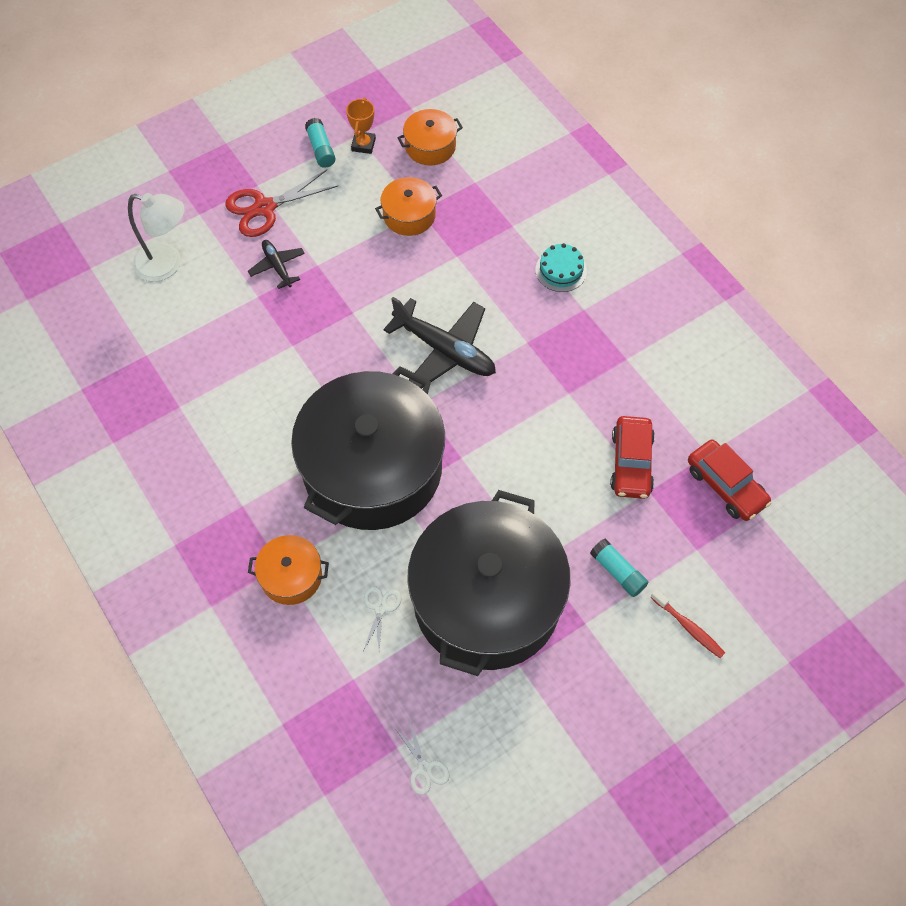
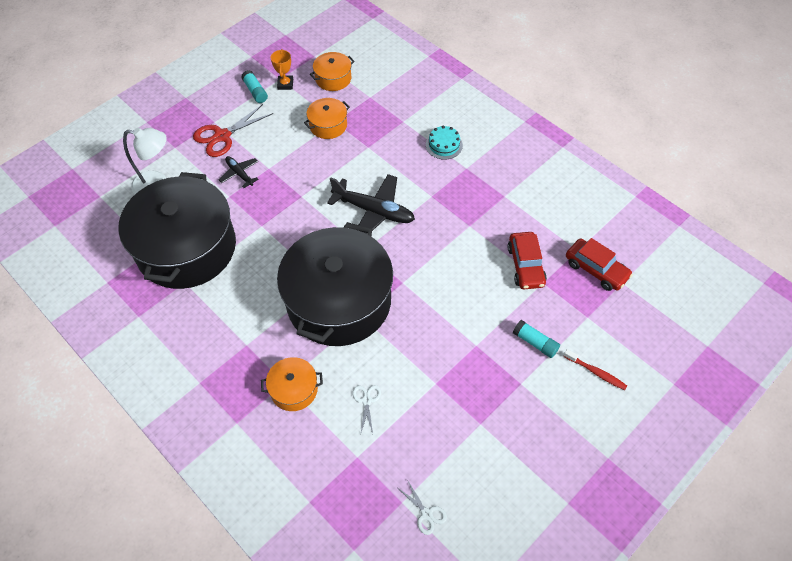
camera: 10 degrees left, 5 degrees down
(487, 600) = (444, 380): black pot -> black pot (186, 248)

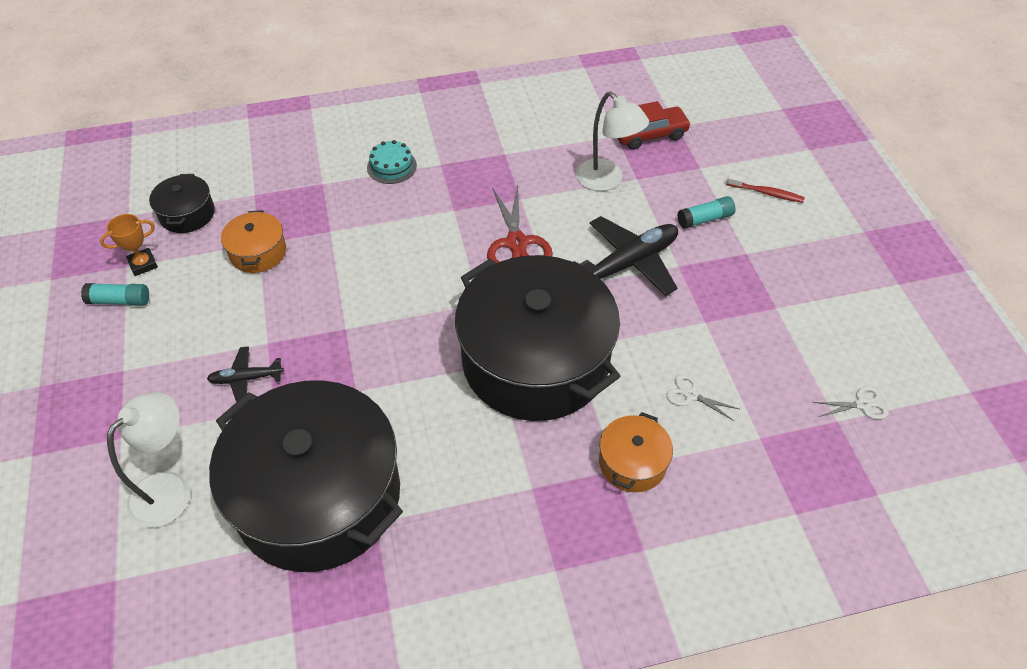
camera: 60 degrees left, 5 degrees down
(222, 136) = (160, 371): red scissors -> red scissors (517, 243)
(285, 84) = (143, 264): orange trophy -> orange trophy turned 60 degrees counterclockwise
(333, 78) = (187, 214): orange pot -> black pot
(374, 211) = (431, 269): black plane -> black plane (629, 264)
(525, 265) = (606, 181): red car -> white lamp
(596, 372) = (766, 193): red toothbrush -> red toothbrush turned 45 degrees clockwise

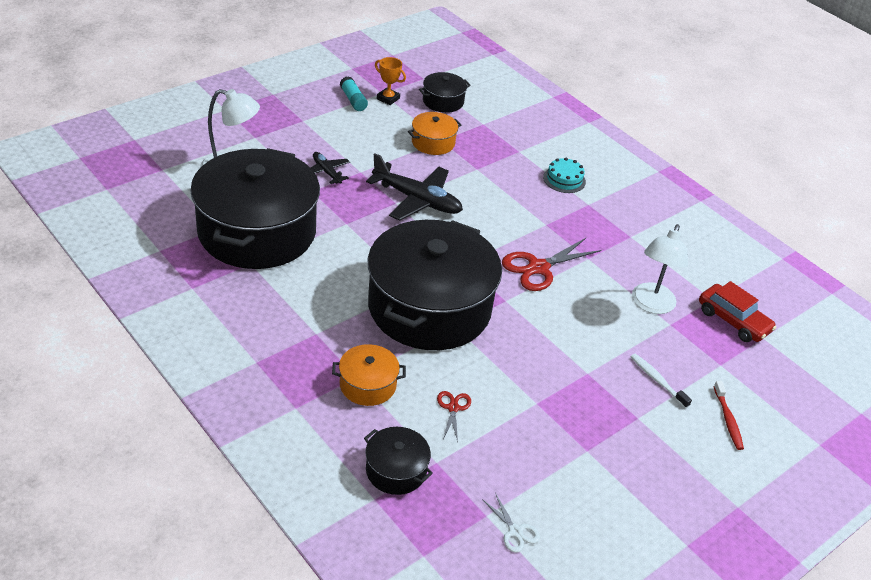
camera: 60 degrees right, 10 degrees down
(629, 264) = (566, 340): black plane -> black plane (417, 200)
(691, 395) = (453, 408): white scissors -> red scissors
(705, 219) = (657, 380): turquoise glue stick -> white toothbrush
(762, 479) = (396, 470): none -> black pot

